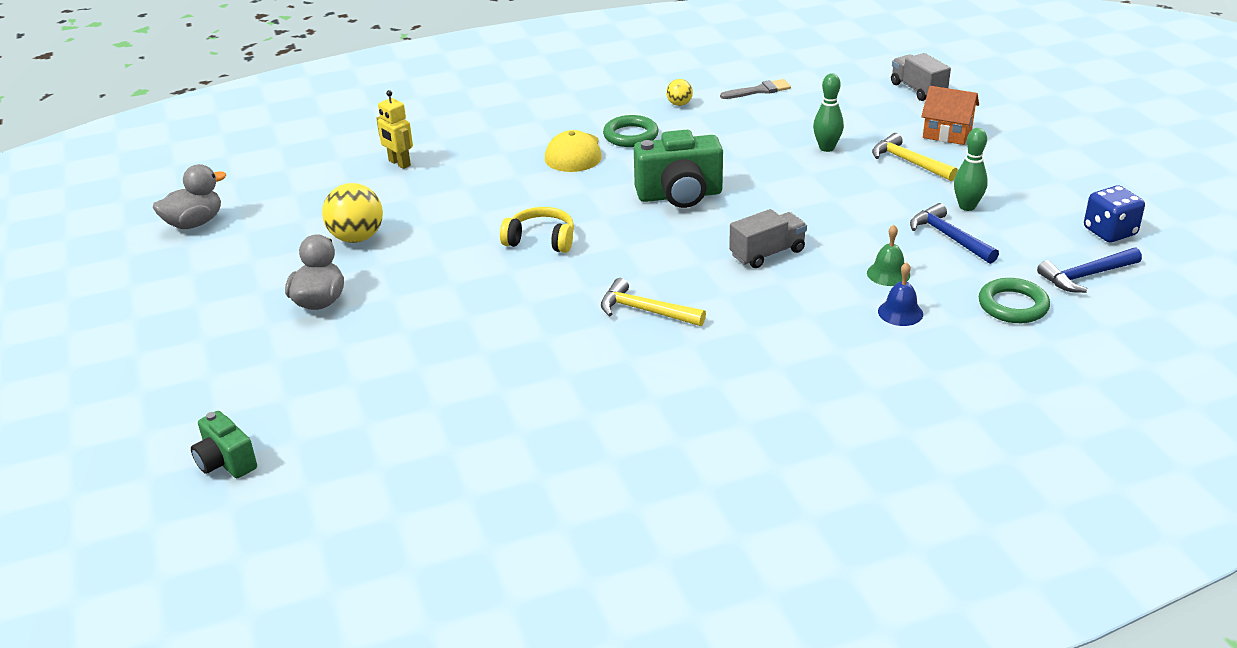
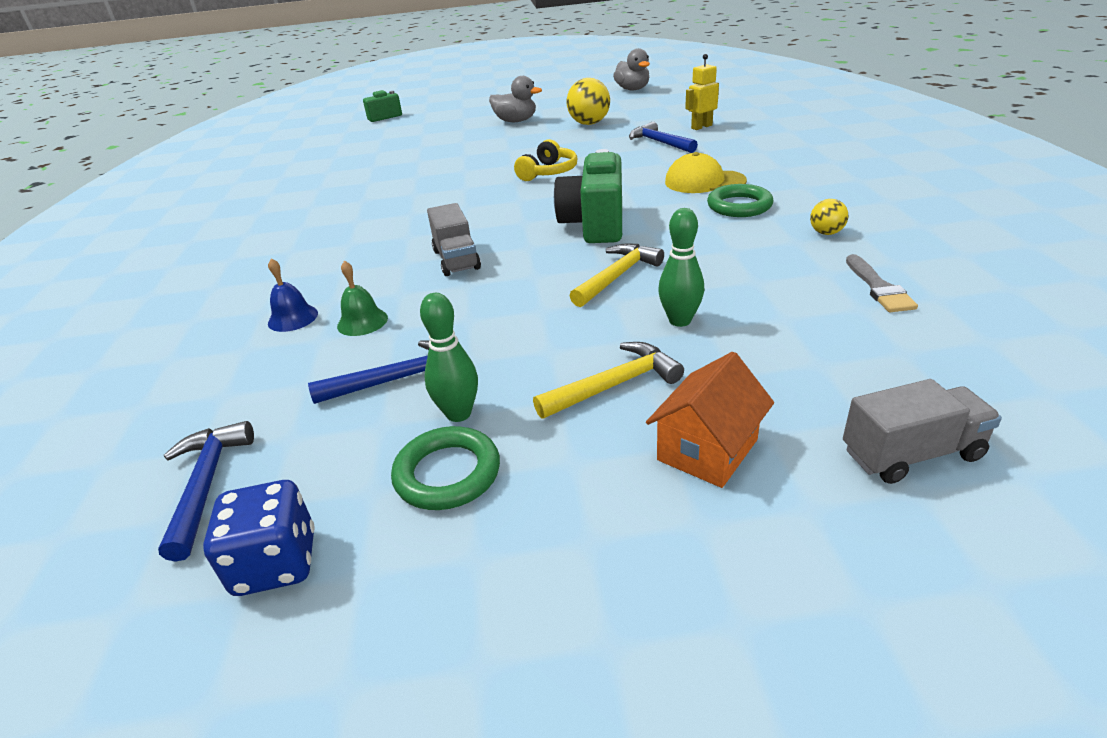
camera: 105 degrees right, 0 degrees up
(450, 183) = (660, 143): none -> blue hammer
(645, 311) = (415, 206): yellow hammer -> yellow hammer (617, 276)
(1013, 305) = (223, 396): green ring -> green ring (447, 473)

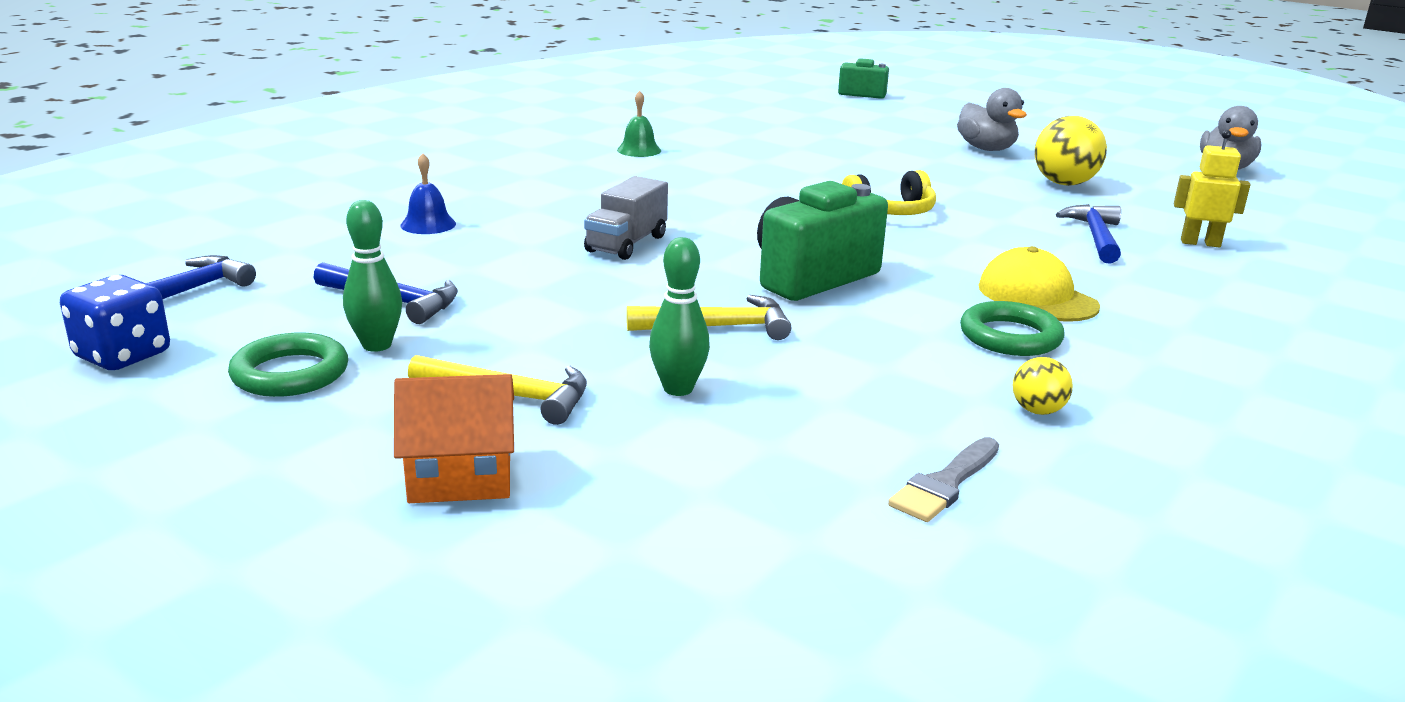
camera: 40 degrees right, 10 degrees down
(362, 322) = (461, 251): green bell -> green bell (639, 150)
(911, 454) = (591, 596): grey truck -> none

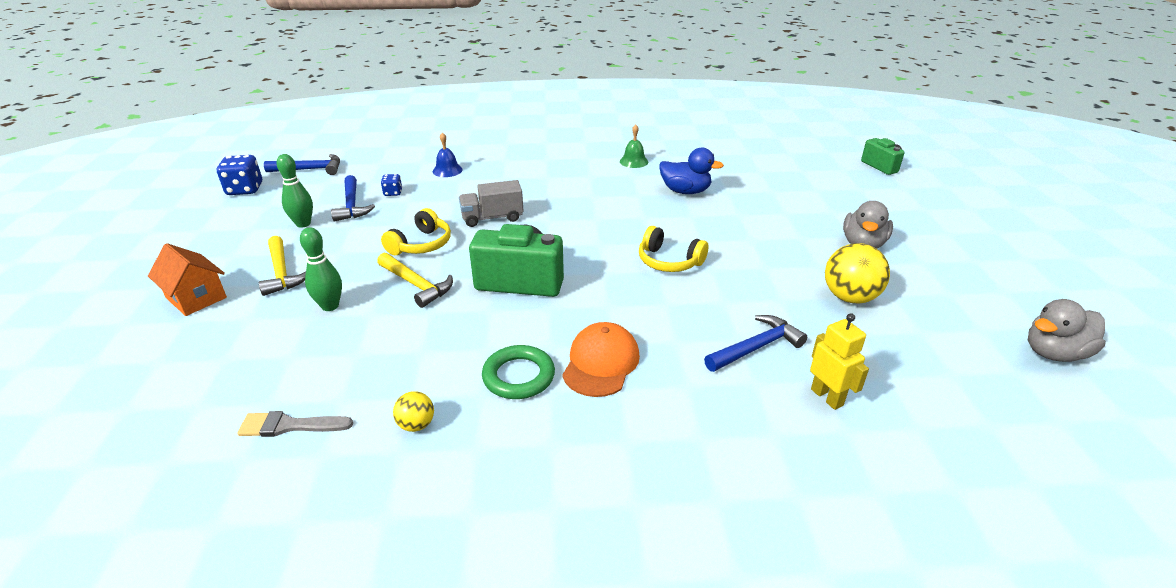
camera: 50 degrees right, 10 degrees up
(290, 373) = (259, 222): green ring -> none
(417, 269) = (393, 193): none -> blue dice
(615, 296) = (421, 244): none -> yellow headphones
(758, 158) = (685, 191): none -> blue duck
(1037, 296) = (601, 363): yellow cap -> orange cap

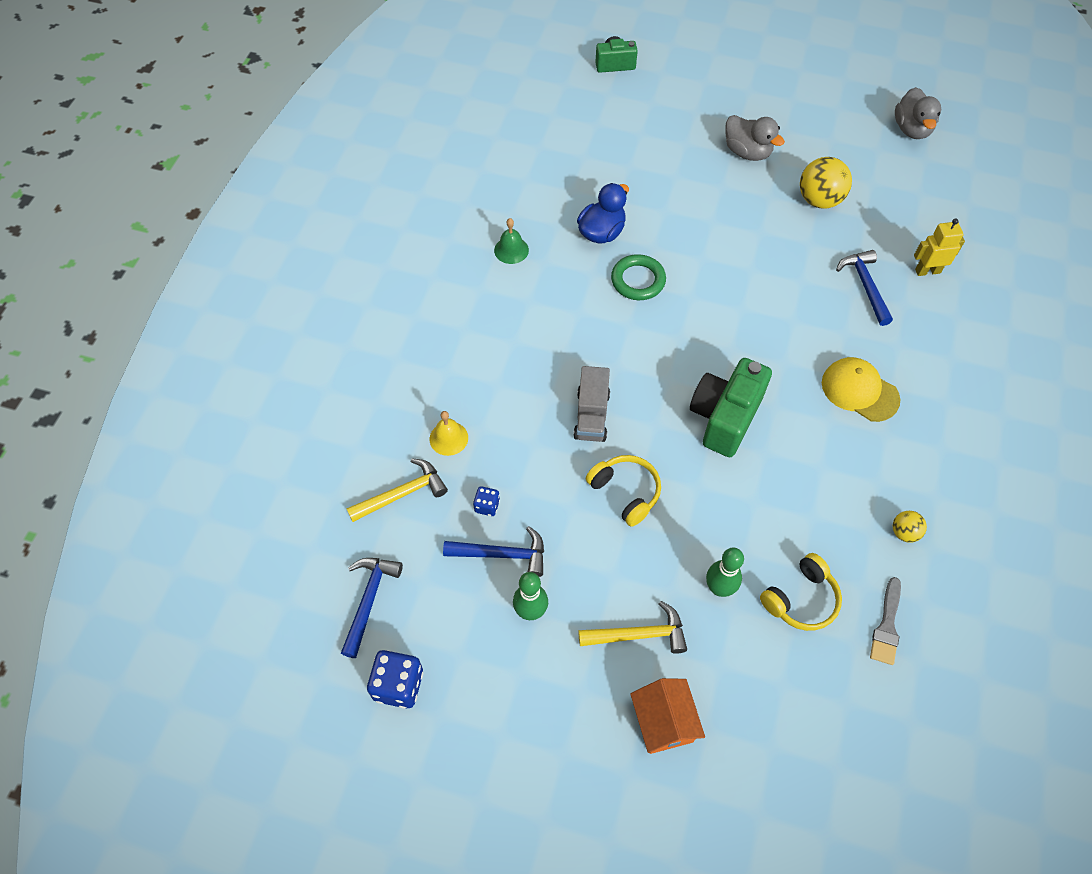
camera: 70 degrees left, 25 degrees up
(196, 298) = (663, 722): orange house -> orange house turned 75 degrees counterclockwise
(416, 285) = (704, 507): yellow hammer -> yellow hammer (402, 494)
(447, 170) = (448, 438): blue bell -> yellow bell
(518, 376) = (862, 451): green ring -> green ring (638, 280)
(601, 363) = (859, 391): orange cap -> yellow cap
(669, 261) = (729, 295): yellow headphones -> yellow headphones (801, 599)

